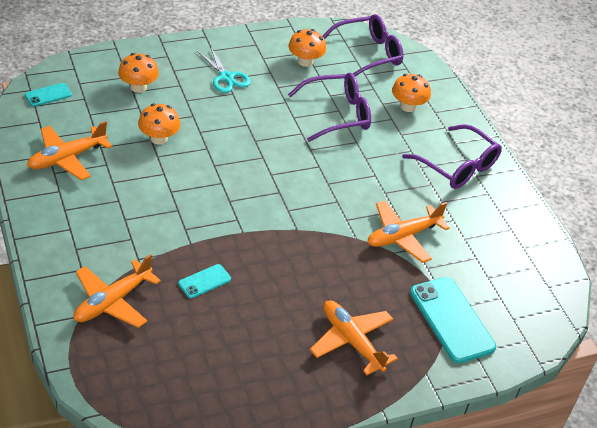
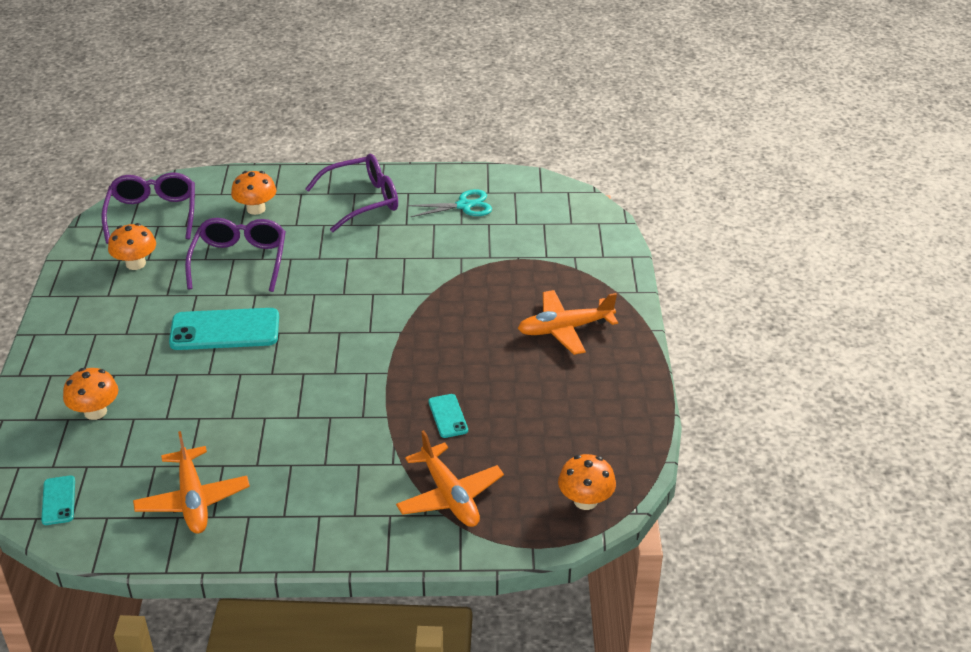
camera: 65 degrees left, 5 degrees down
(159, 138) = (201, 410): orange mushroom -> orange mushroom (585, 501)
(226, 77) = (124, 332): turquoise scissors -> turquoise scissors (464, 205)
(403, 236) = (442, 261): orange plane -> none
(451, 320) = (560, 259): turquoise phone -> turquoise phone (225, 330)

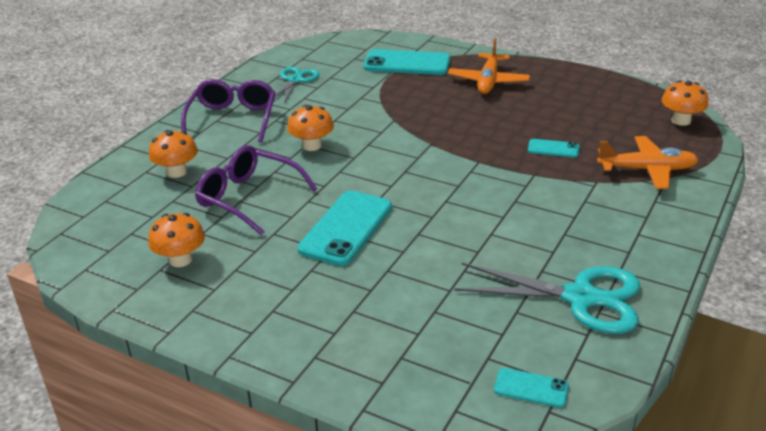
camera: 60 degrees left, 5 degrees down
(95, 412) = (405, 335): orange mushroom -> orange mushroom (312, 146)
(153, 214) = (107, 232): purple glasses -> none
(193, 500) = (580, 297): orange plane -> turquoise scissors
(560, 261) = (407, 63): none -> turquoise phone

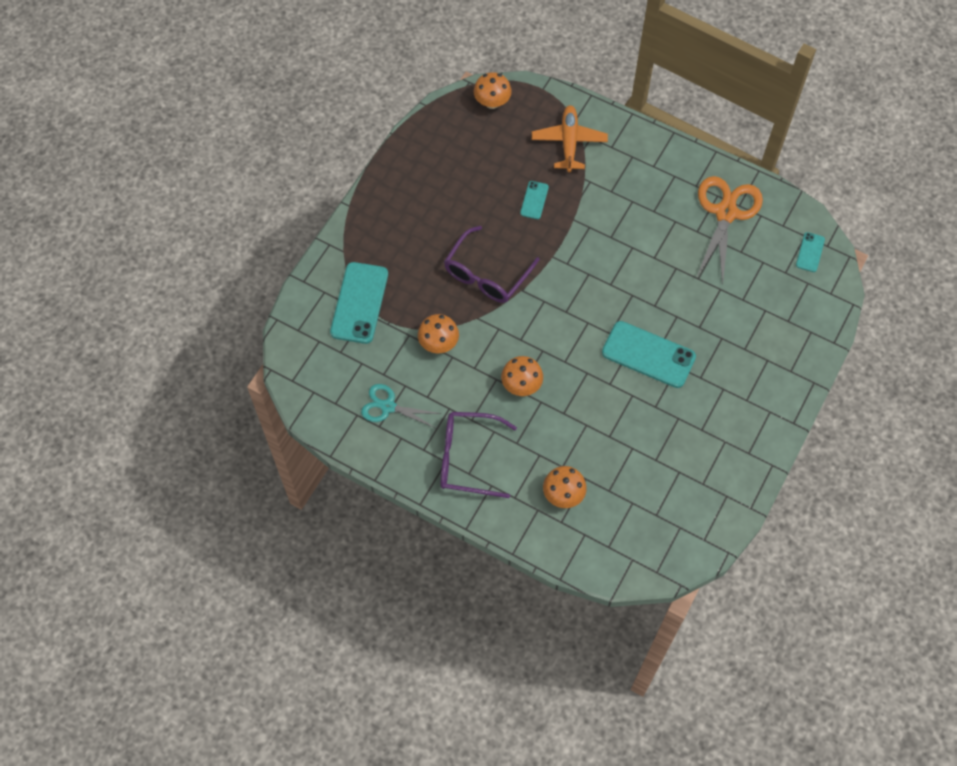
camera: 90 degrees left, 30 degrees up
(180, 260) = (691, 470): orange mushroom -> orange mushroom (438, 343)
(248, 198) = (605, 430): purple glasses -> purple glasses (486, 274)
(488, 81) = (407, 235): orange plane -> none
(580, 297) = (725, 213): turquoise scissors -> orange scissors

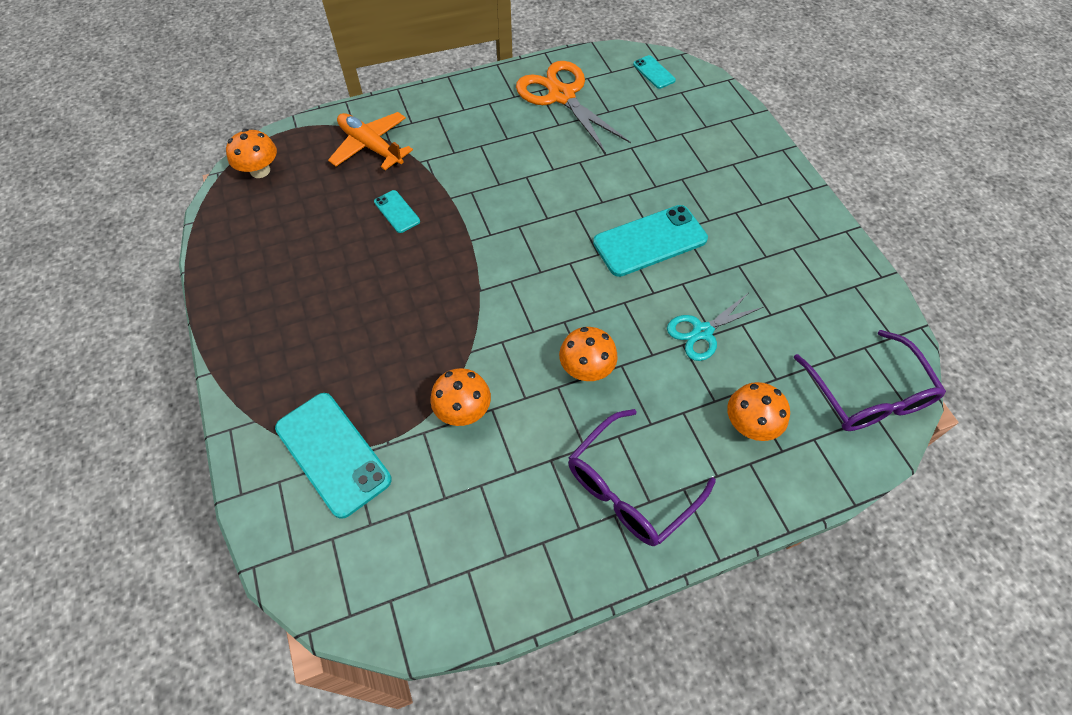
camera: 50 degrees left, 5 degrees down
(388, 407) = (490, 525): turquoise scissors -> turquoise scissors (702, 332)
(486, 274) = (431, 307): purple glasses -> purple glasses (868, 395)

